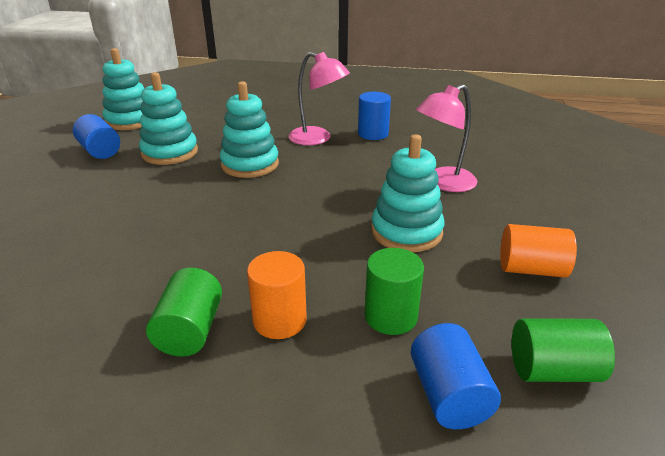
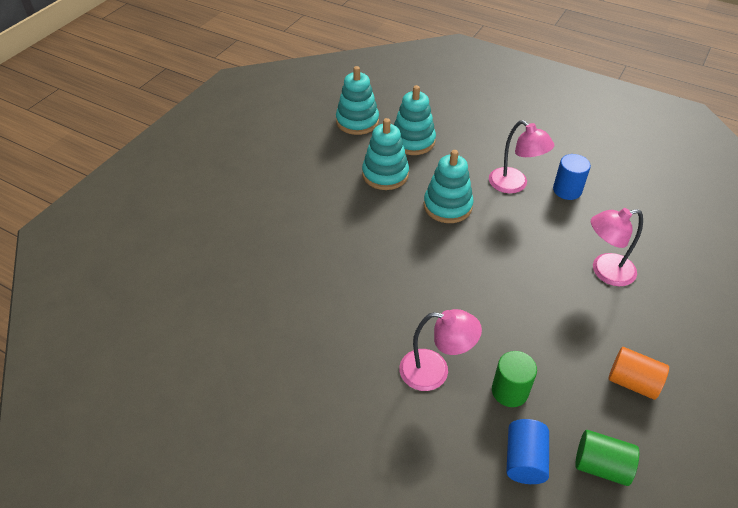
camera: 20 degrees right, 15 degrees up
(100, 151) = (330, 159): blue cylinder -> none
(190, 331) = (377, 362): green cylinder -> none
(279, 320) = (434, 371): orange cylinder -> pink lamp
(406, 232) = (551, 317): turquoise stacking toy -> turquoise stacking toy (413, 141)

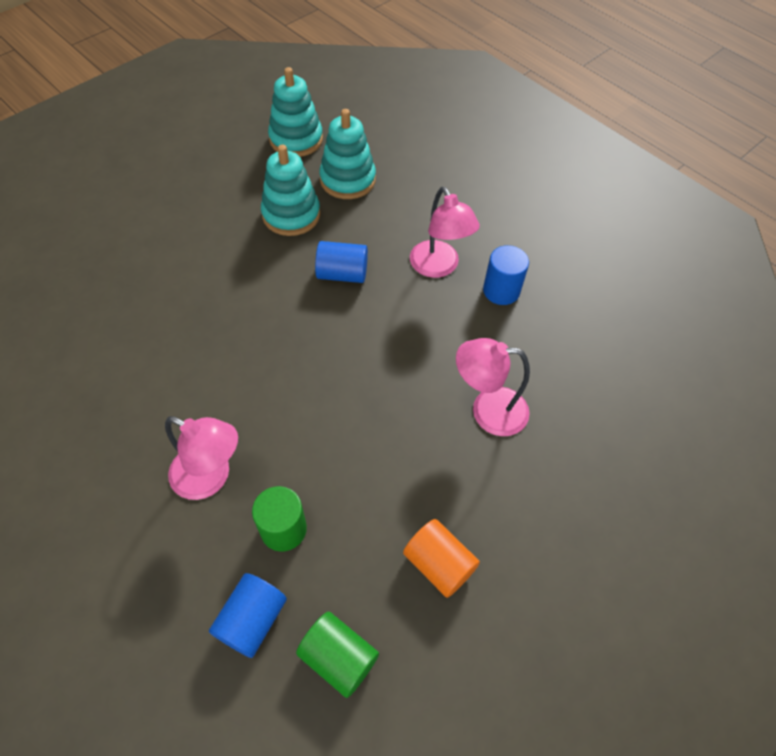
camera: 15 degrees right, 10 degrees up
(447, 206) = (342, 274): turquoise stacking toy -> blue cylinder

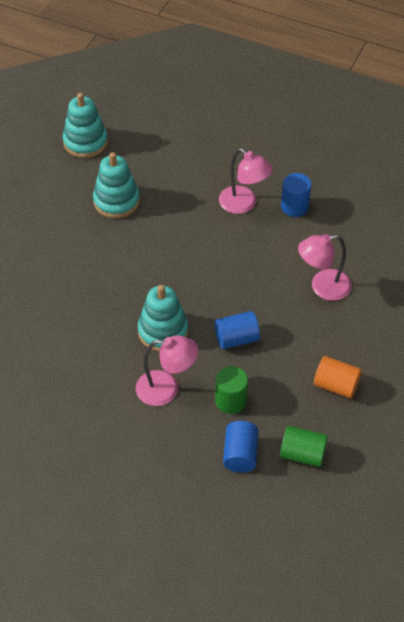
camera: 20 degrees left, 5 degrees down
(342, 274) = (178, 231): blue cylinder -> blue cylinder (236, 338)
(347, 180) = (143, 161): turquoise stacking toy -> turquoise stacking toy (163, 331)

